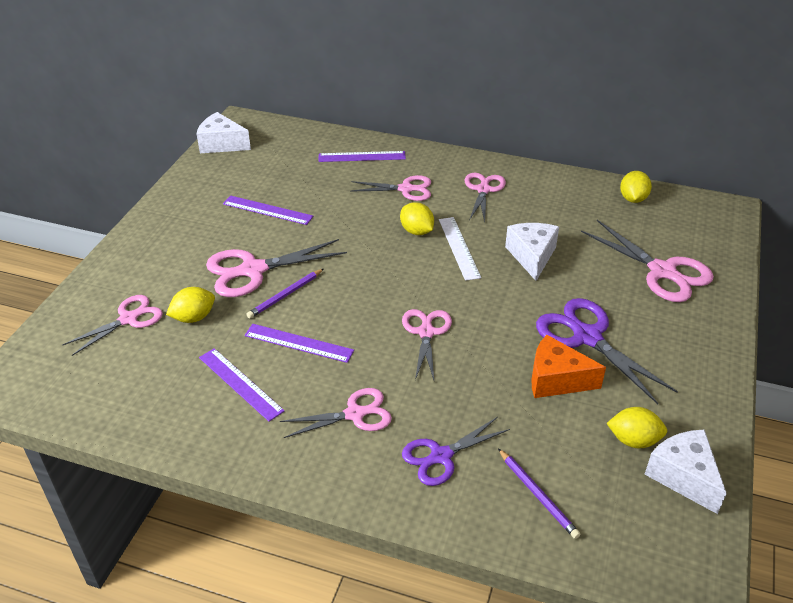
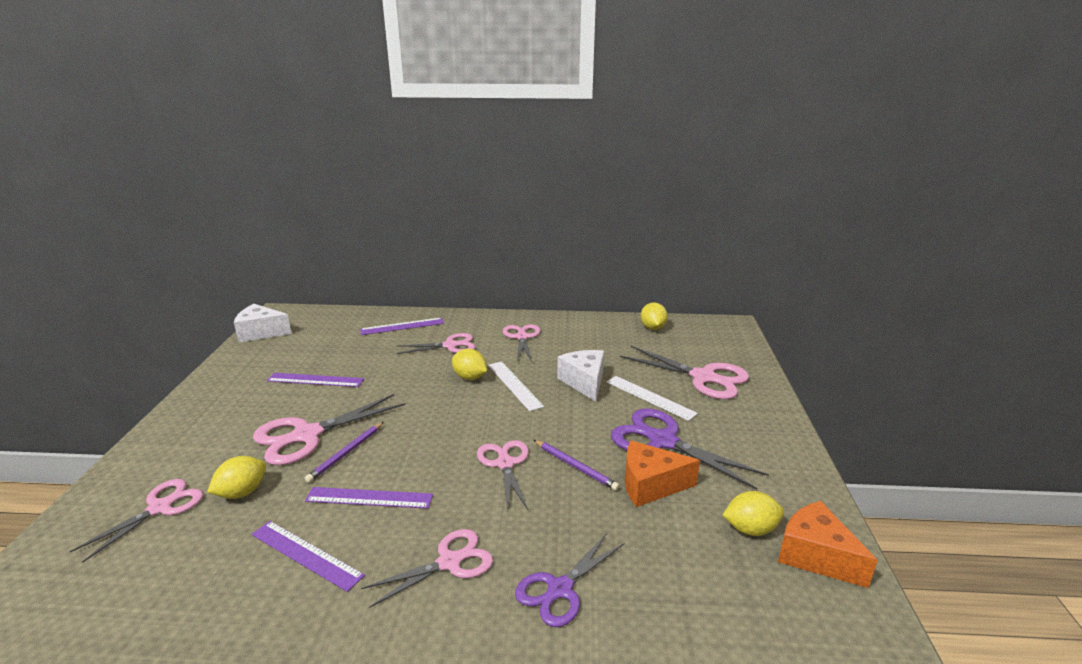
camera: 15 degrees left, 15 degrees down
(537, 495) = (680, 610): purple pencil -> purple pencil (575, 466)
(594, 286) = (650, 397): none -> white ruler
(683, 476) = (815, 555): white cheese -> orange cheese

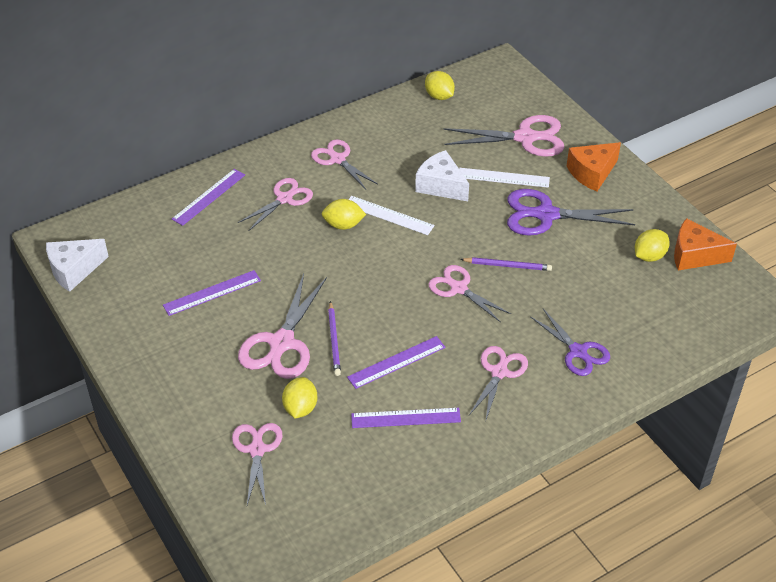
camera: 35 degrees left, 20 degrees up
(560, 589) = (578, 352): purple scissors -> purple scissors turned 45 degrees counterclockwise
(650, 485) = (567, 255): orange cheese -> orange cheese (592, 173)

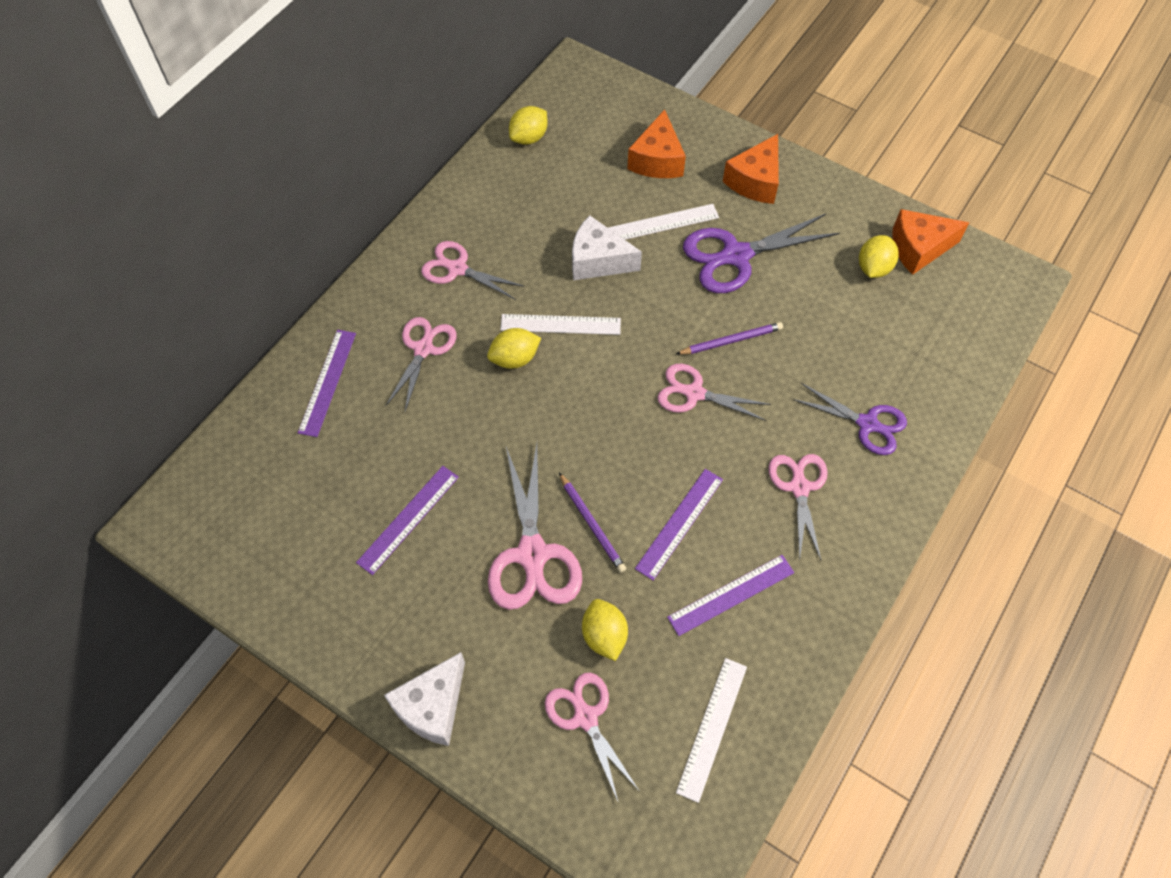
camera: 25 degrees left, 15 degrees up
(74, 270) = (211, 559): white cheese -> white cheese (432, 706)
(340, 490) = (712, 728): none -> white ruler
(439, 96) = (529, 138): yellow lemon -> yellow lemon turned 75 degrees counterclockwise
(525, 138) = (657, 160): pink scissors -> orange cheese

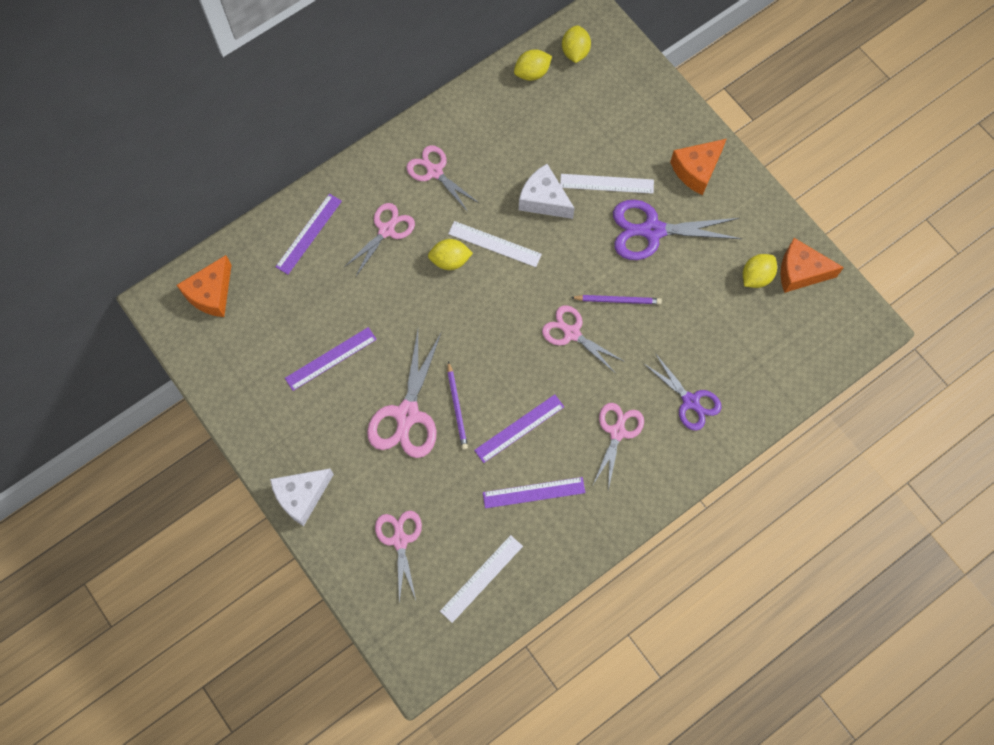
camera: 20 degrees right, 10 degrees up
(604, 635) = (434, 489): yellow lemon -> yellow lemon (575, 52)
(657, 160) = (626, 126): orange cheese -> orange cheese (211, 294)

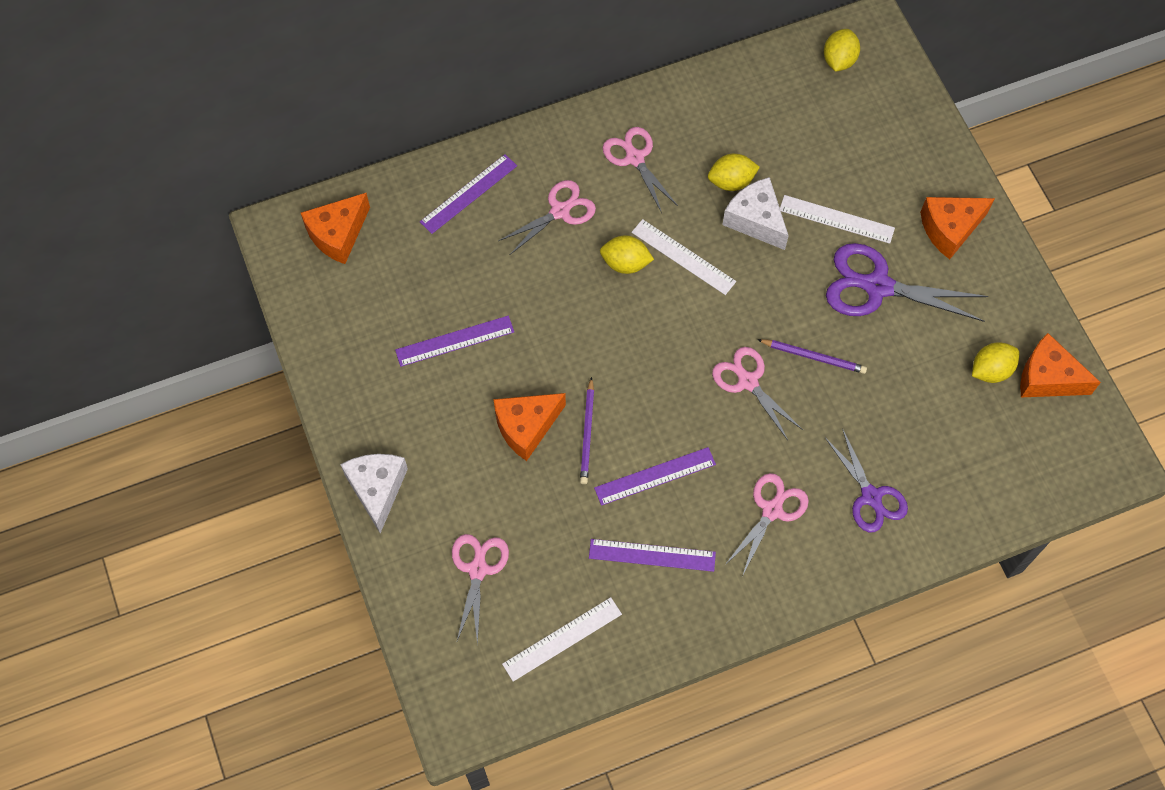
camera: 15 degrees right, 5 degrees down
(302, 496) = (377, 489): white cheese -> white cheese turned 105 degrees clockwise
(407, 414) = (526, 427): pink scissors -> orange cheese
(532, 73) = (781, 72): yellow lemon -> yellow lemon (731, 181)

